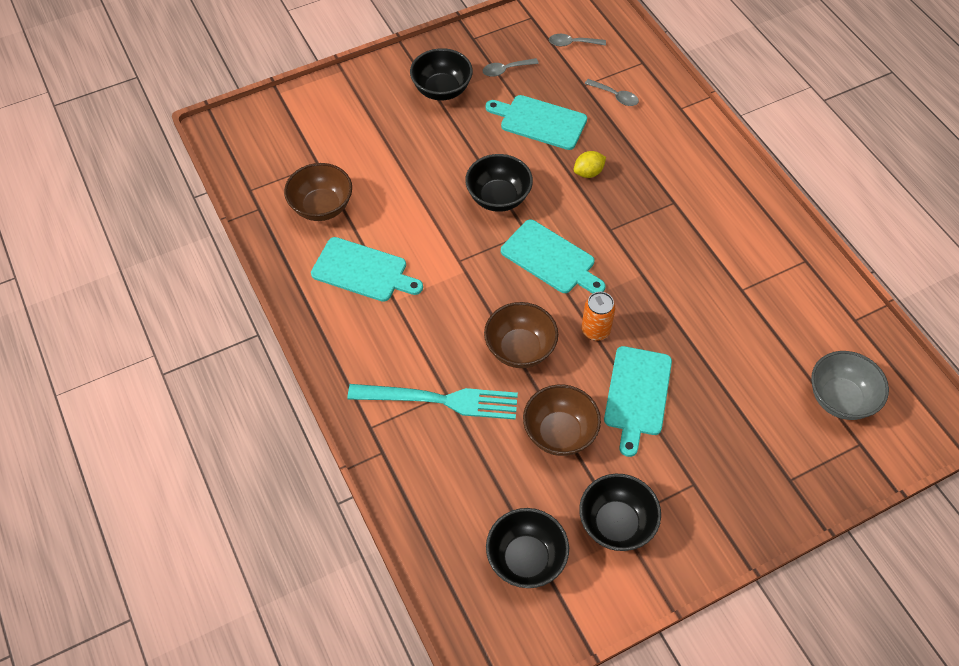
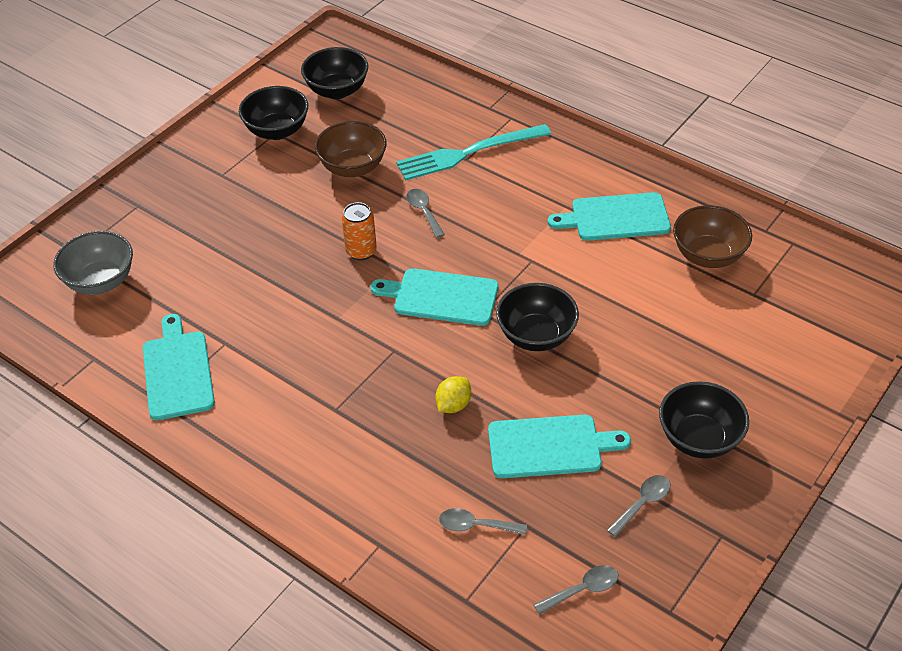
camera: 155 degrees right, 10 degrees down
(520, 349) = (423, 212): brown bowl -> grey spoon
(637, 395) = (297, 216): turquoise cutting board -> turquoise cutting board (177, 371)

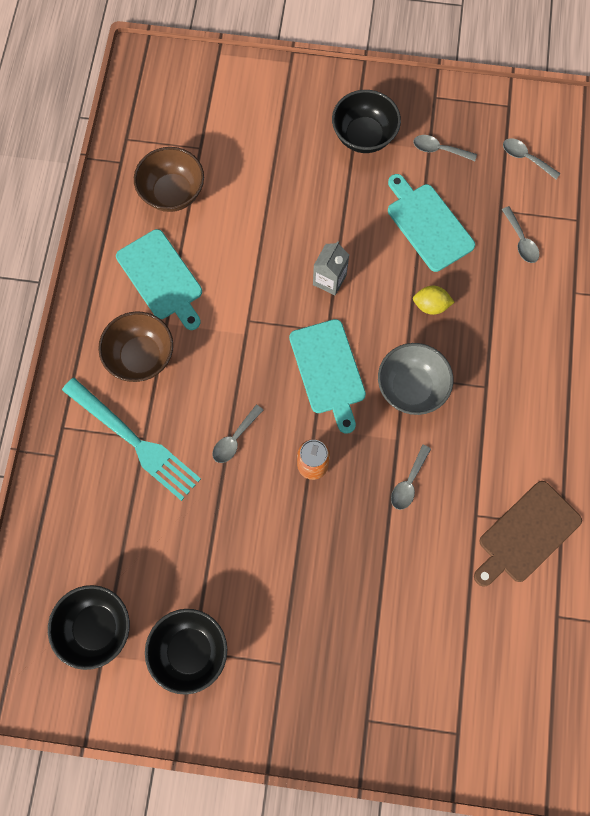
camera: 120 degrees left, 25 degrees up
(101, 281) = (476, 680): grey bowl -> grey bowl (411, 388)
(177, 371) = (526, 534): turquoise cutting board -> brown cutting board
(293, 309) = (408, 483): none -> grey spoon
(353, 167) = (207, 538): brown bowl -> brown bowl (141, 357)
(536, 336) = (329, 280): black bowl -> grey carton

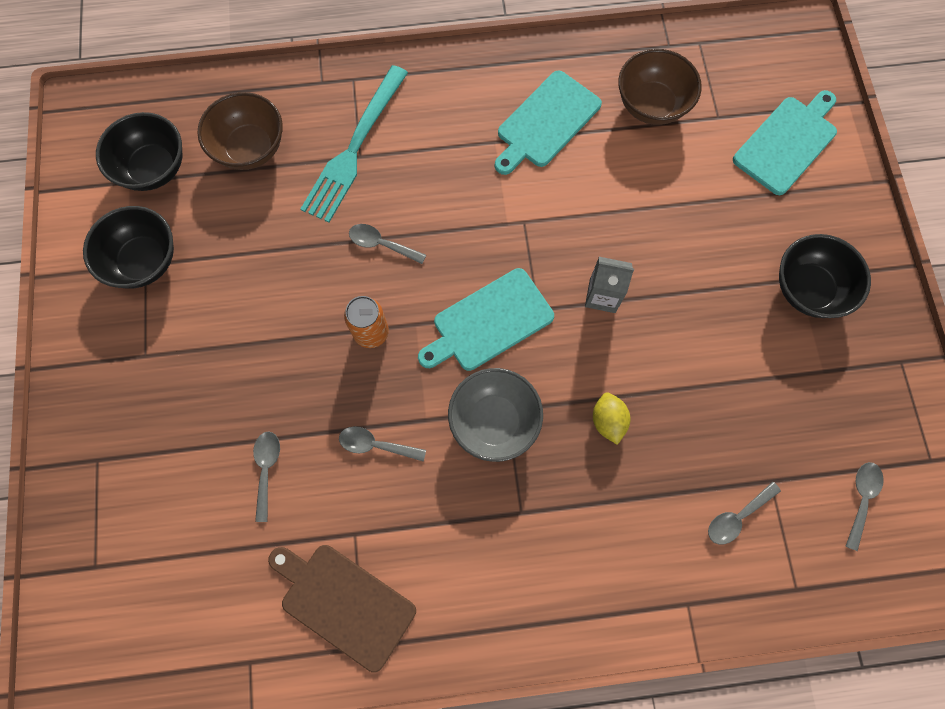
camera: 75 degrees right, 0 degrees up
(141, 357) = (449, 128): brown bowl -> brown bowl (250, 148)
(428, 224) = (716, 393): turquoise cutting board -> turquoise cutting board (787, 142)
(439, 150) = (827, 384): grey spoon -> grey spoon (267, 469)

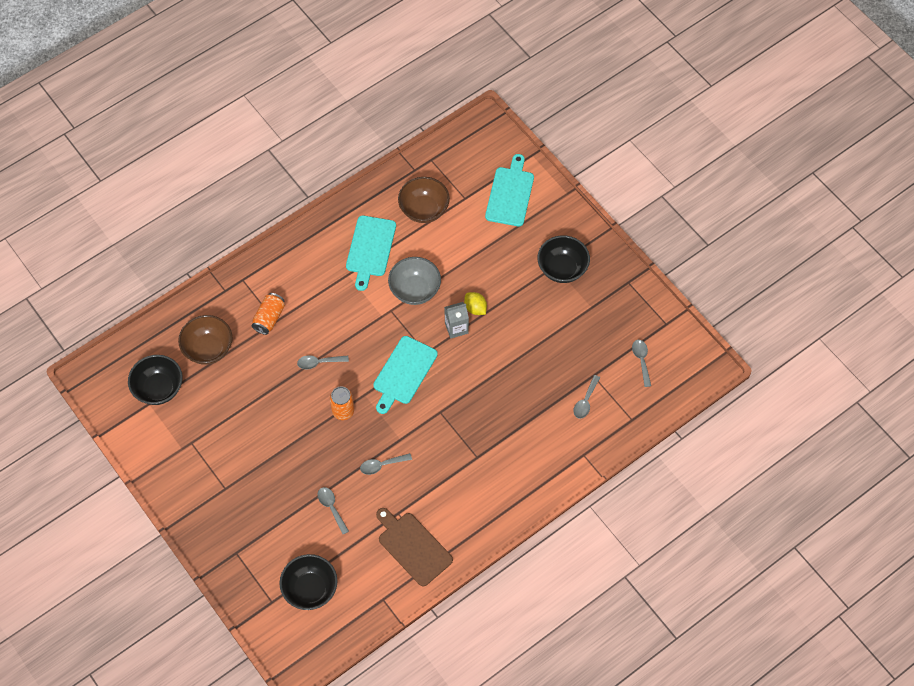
camera: 30 degrees left, 10 degrees down
(144, 261) = (189, 441): black bowl -> black bowl (310, 589)
(344, 603) = (413, 547): brown cutting board -> brown cutting board turned 45 degrees clockwise
(354, 148) = (269, 318): turquoise fork -> orange can
(494, 421) = (437, 421): grey bowl -> grey bowl (415, 290)
(608, 421) = (495, 389): yellow lemon -> yellow lemon (475, 308)

